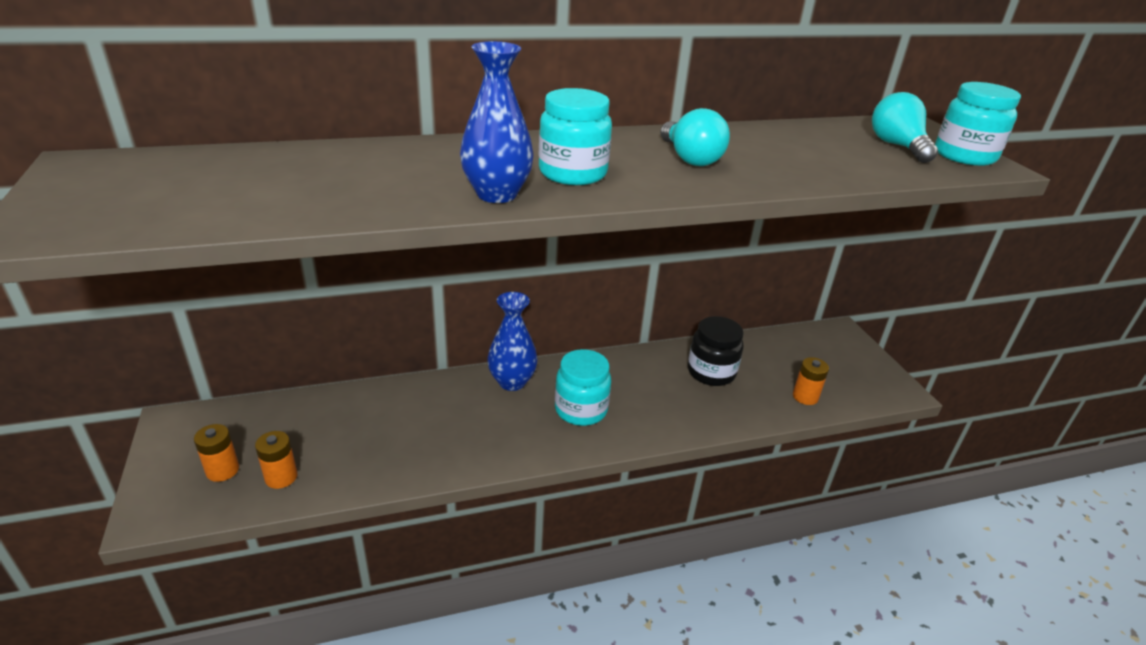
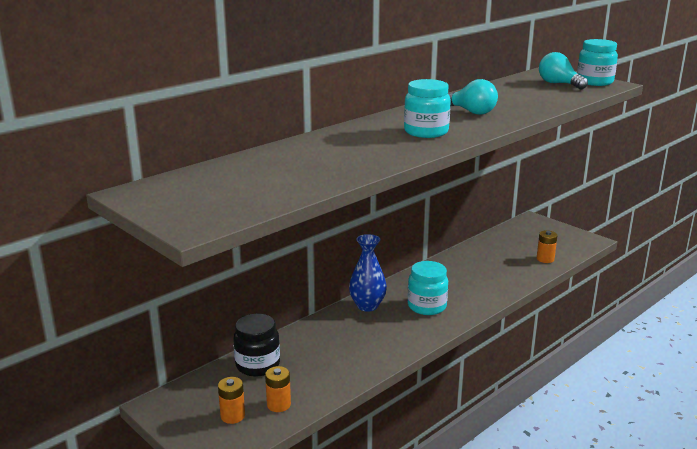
camera: 25 degrees left, 10 degrees down
(497, 194) = (406, 150): blue vase -> none
(711, 372) = (481, 263): black jar -> black jar (257, 365)

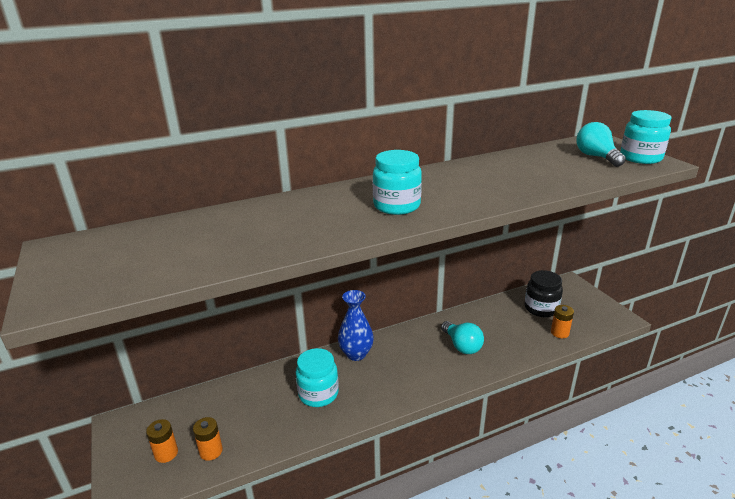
camera: 20 degrees right, 5 degrees up
(257, 365) = (223, 400): black jar -> black jar (541, 308)
(427, 306) = (410, 366): turquoise jar -> turquoise jar (318, 394)
(471, 112) = (468, 184): turquoise light bulb -> turquoise light bulb (462, 346)

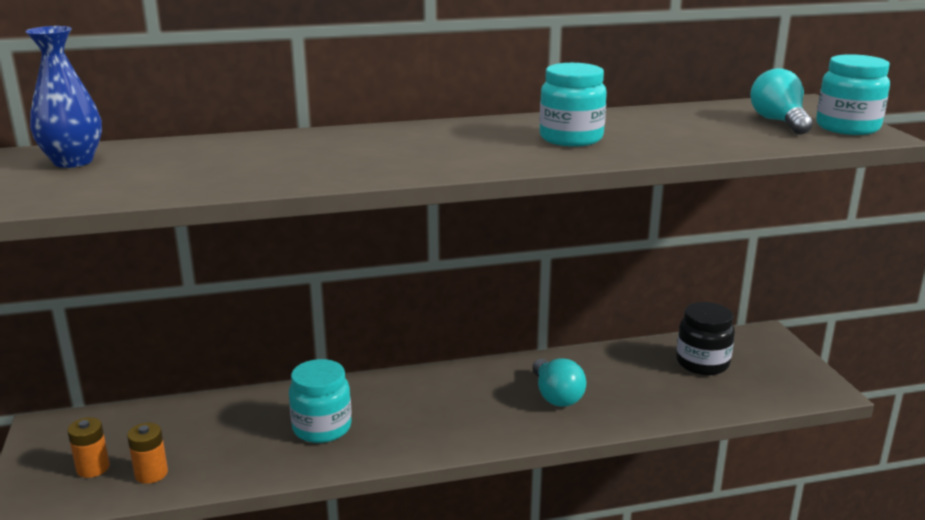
camera: 10 degrees right, 5 degrees down
(356, 354) = (395, 387): blue vase -> blue vase (73, 161)
(397, 206) = (438, 153): turquoise jar -> turquoise jar (571, 138)
(559, 333) = (717, 397): orange battery -> none

